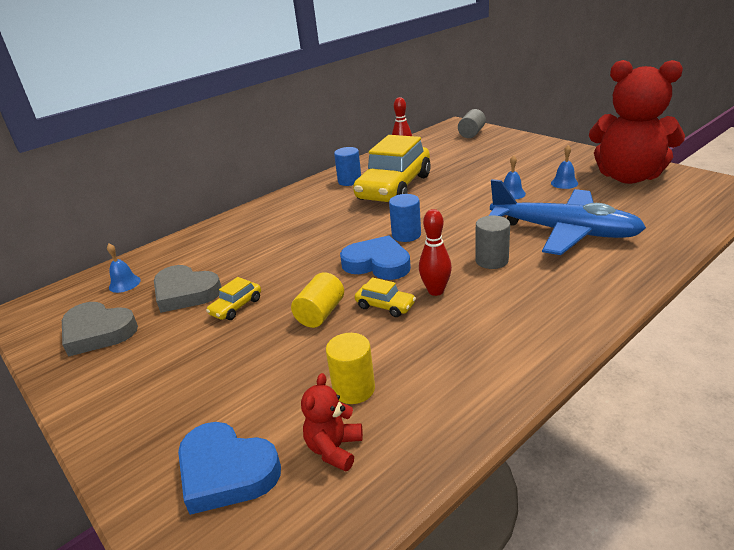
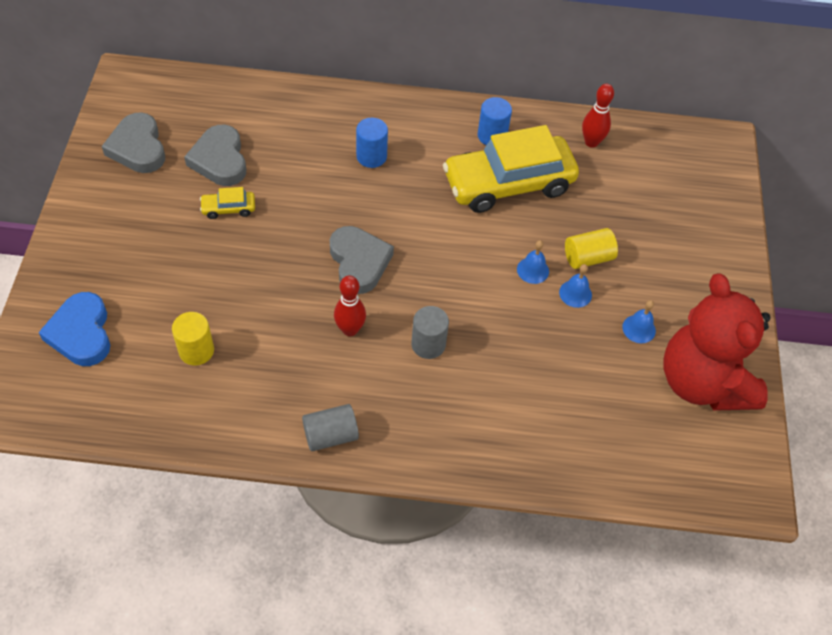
camera: 40 degrees right, 25 degrees up
(124, 283) = (199, 108): blue bell -> blue bell (533, 270)
(320, 313) = (261, 271): yellow cylinder -> yellow cylinder (588, 258)
(334, 449) = (137, 376): red teddy bear -> none
(377, 263) = (359, 262): blue heart -> grey heart
(385, 306) = (303, 307): yellow car -> none
(406, 235) = (423, 253): blue cylinder -> blue cylinder (371, 156)
(471, 133) = (708, 172): grey cylinder -> grey cylinder (330, 435)
(564, 232) = (526, 376): blue plane -> none

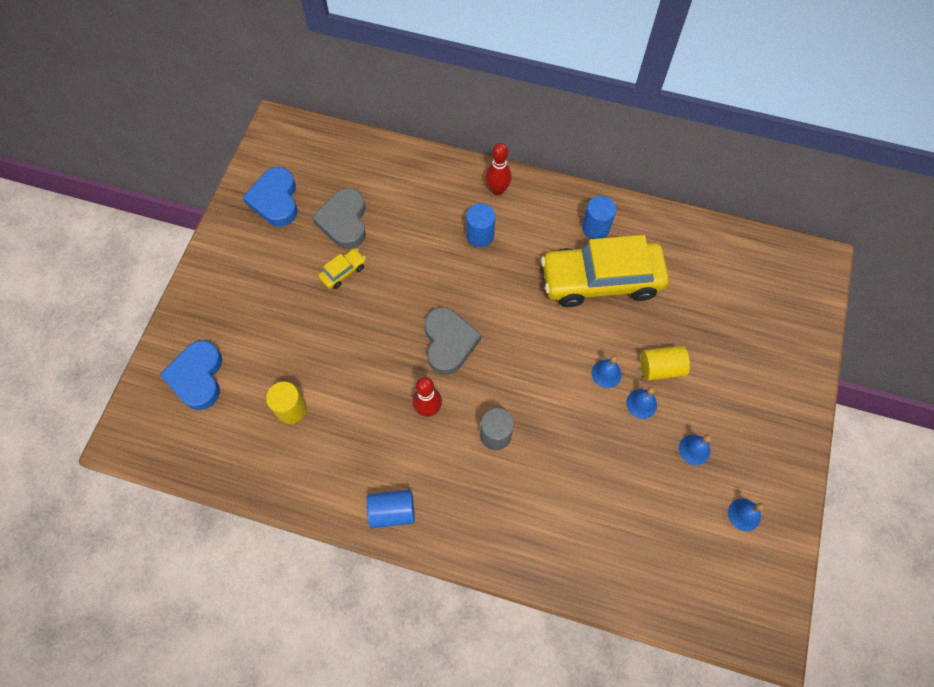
camera: 15 degrees right, 10 degrees up
(138, 148) = (275, 200): grey heart -> blue heart
(228, 208) = (343, 272): yellow car -> yellow car turned 135 degrees clockwise
(330, 435) = (392, 511): grey cylinder -> blue cylinder
(591, 142) = (689, 247): red bowling pin -> red bowling pin (497, 190)
(702, 382) = (744, 514): red teddy bear -> blue bell

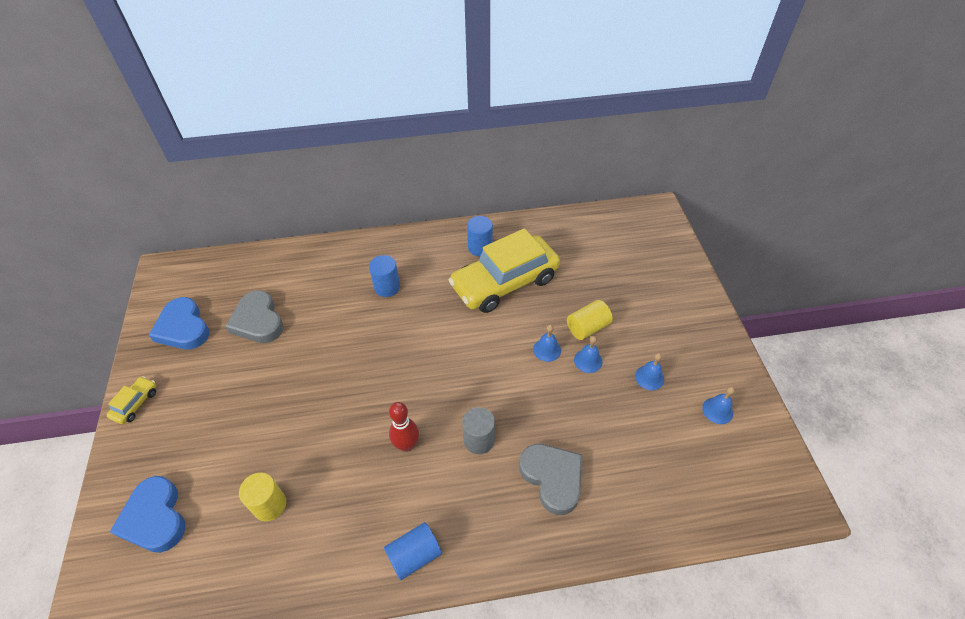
camera: 25 degrees left, 15 degrees down
(343, 272) = (274, 362): yellow car -> yellow car (135, 403)
(449, 342) = (399, 380): grey heart -> grey heart (552, 478)
(497, 190) = (386, 249): red bowling pin -> none

